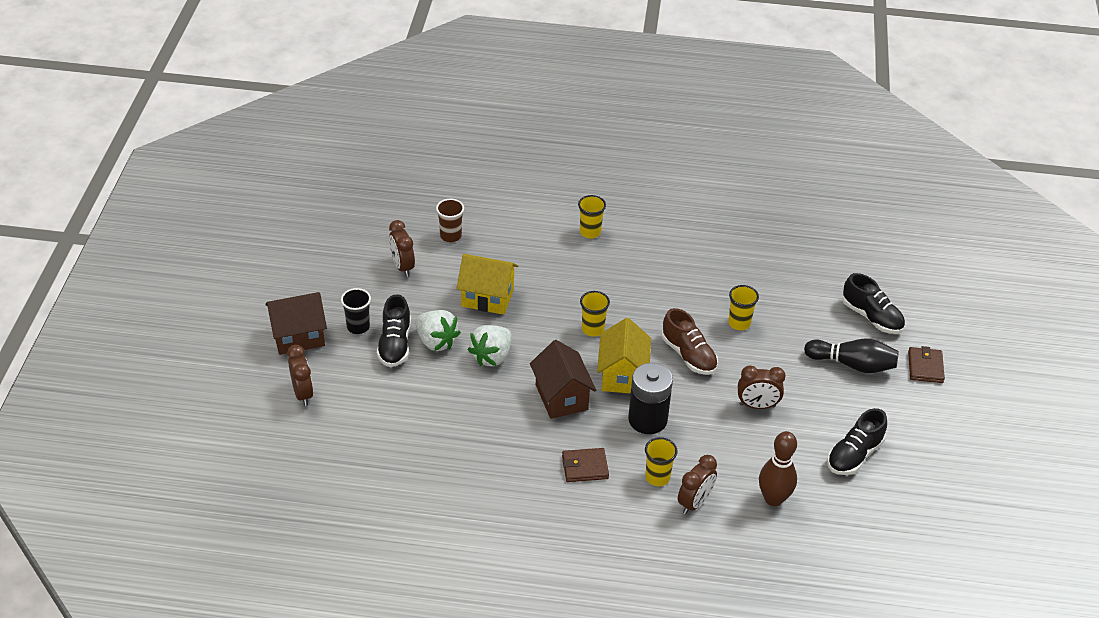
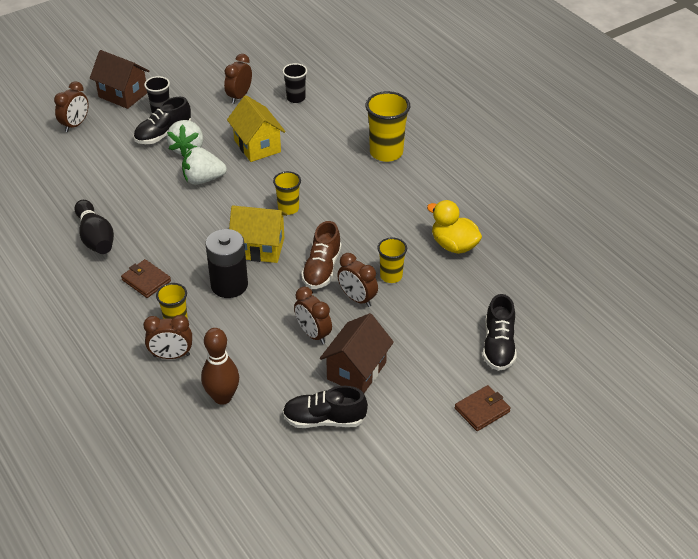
camera: 50 degrees right, 0 degrees up
(450, 236) = (296, 98): brown cup -> black cup
(561, 397) = (202, 232): brown house -> brown house (356, 371)
(590, 232) = (386, 152): yellow cup -> yellow cup, size x1.68
(622, 375) = (259, 248): yellow house -> yellow house turned 45 degrees clockwise
(742, 269) = (453, 245): none -> yellow duck
(744, 357) = (357, 298): none -> brown clock
(852, 364) = (427, 363): black bowling pin -> black bowling pin (95, 237)

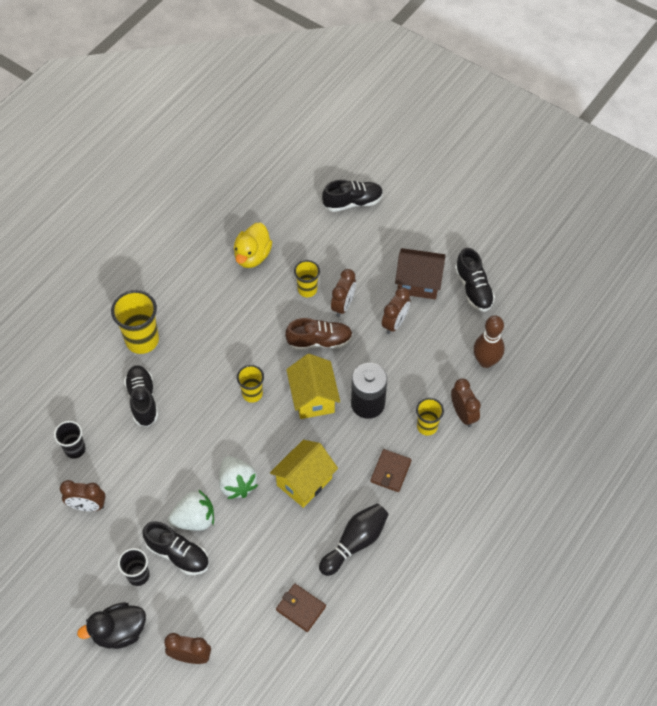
camera: 110 degrees left, 15 degrees up
(123, 95) = (119, 632): brown house -> black duck
(257, 146) = (168, 455): yellow house -> yellow house (304, 482)
(321, 142) = (143, 400): none -> black shoe
(482, 410) = (418, 198): brown wallet -> brown wallet (300, 608)

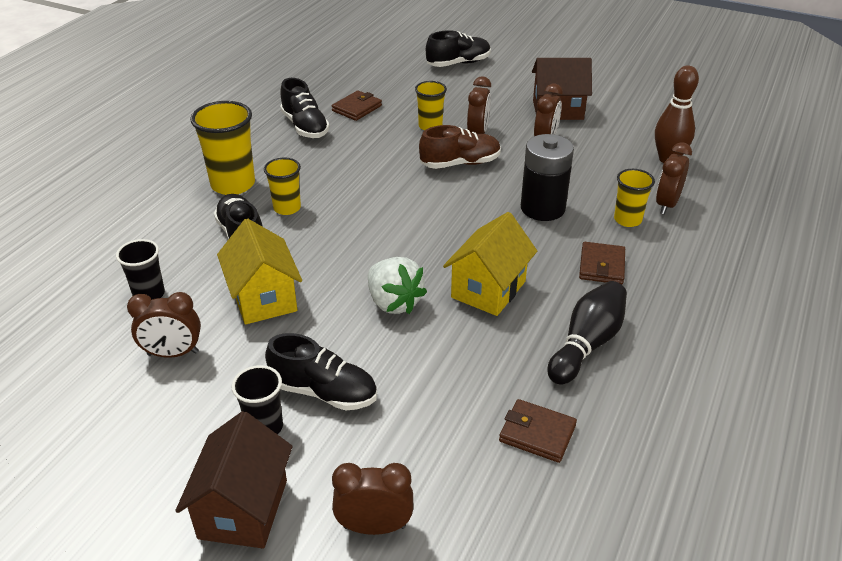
camera: 10 degrees left, 20 degrees down
(119, 632) = (243, 509): black duck -> brown house
(194, 519) = (340, 348): white strawberry -> none
(252, 256) = (357, 108): yellow duck -> brown wallet
(252, 394) = (389, 215): yellow cup -> yellow cup (287, 208)
(313, 398) = (470, 210): yellow house -> yellow house (264, 298)
(463, 414) = (666, 204): brown clock -> brown clock turned 120 degrees counterclockwise
(473, 288) = (622, 108): black shoe -> black shoe (305, 127)

